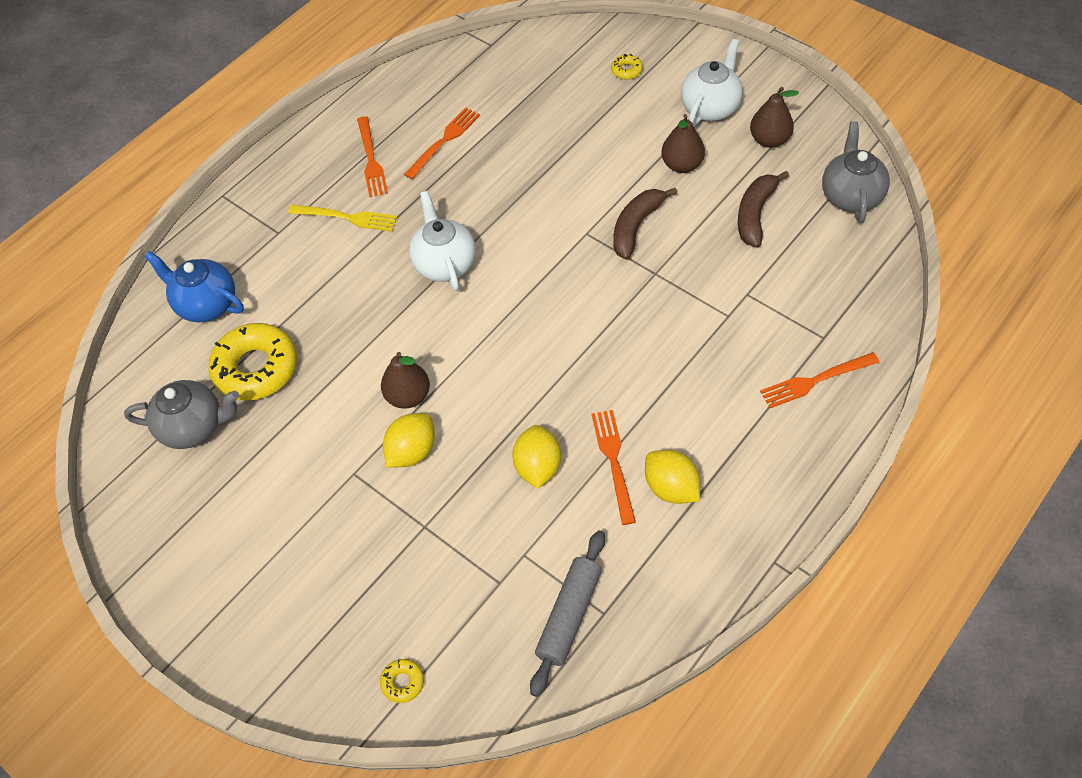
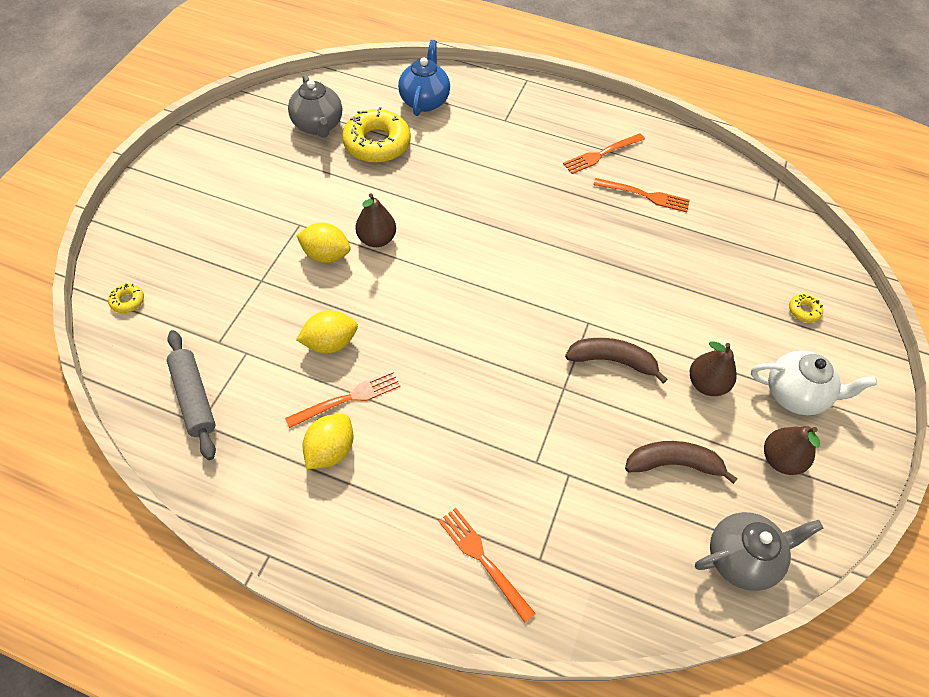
camera: 65 degrees right, 0 degrees up
(348, 218) = (536, 156): yellow fork -> none
(444, 264) = (514, 229): white teapot -> none
(569, 616) = (194, 398): grey rolling pin -> grey rolling pin turned 60 degrees clockwise

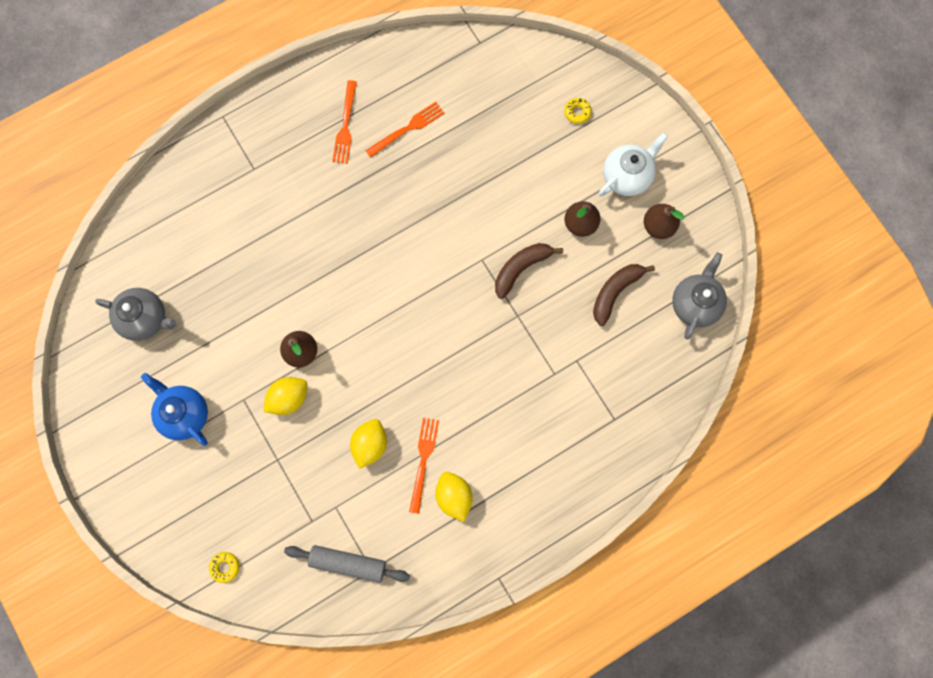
camera: 50 degrees left, 20 degrees up
(377, 143) = (202, 286): yellow donut -> none
(424, 101) = (183, 215): blue teapot -> blue teapot (184, 414)
(482, 559) = (590, 452): orange fork -> none

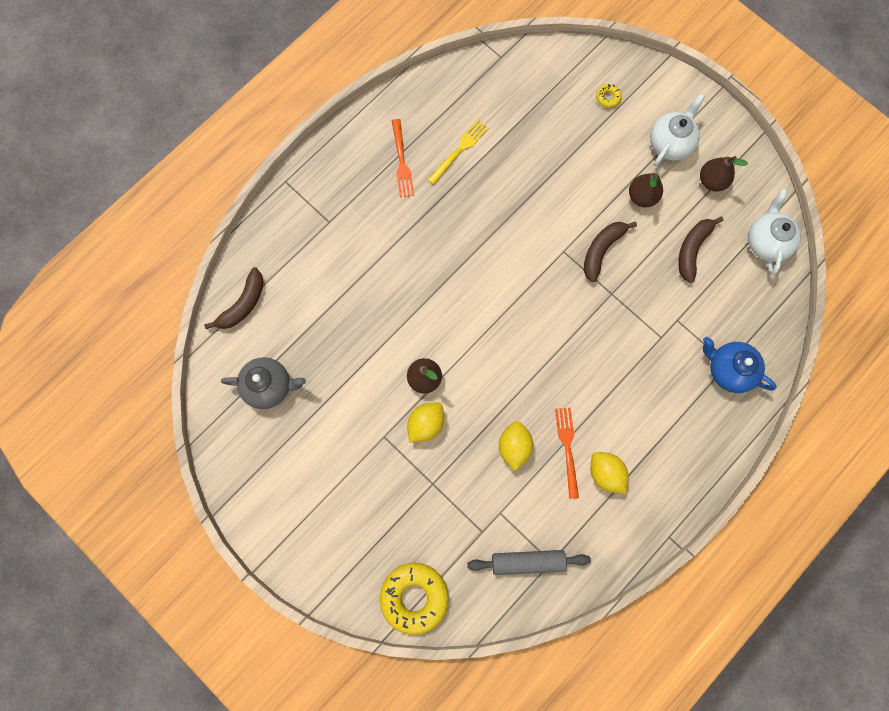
camera: 15 degrees left, 0 degrees up
(144, 230) = (243, 304): none -> brown banana
(184, 414) = (332, 464): blue teapot -> blue teapot (728, 370)
(225, 567) = (414, 597): yellow donut -> yellow donut, size x2.35
(408, 128) = (460, 149): orange fork -> yellow fork
(695, 304) = (766, 242): grey teapot -> white teapot

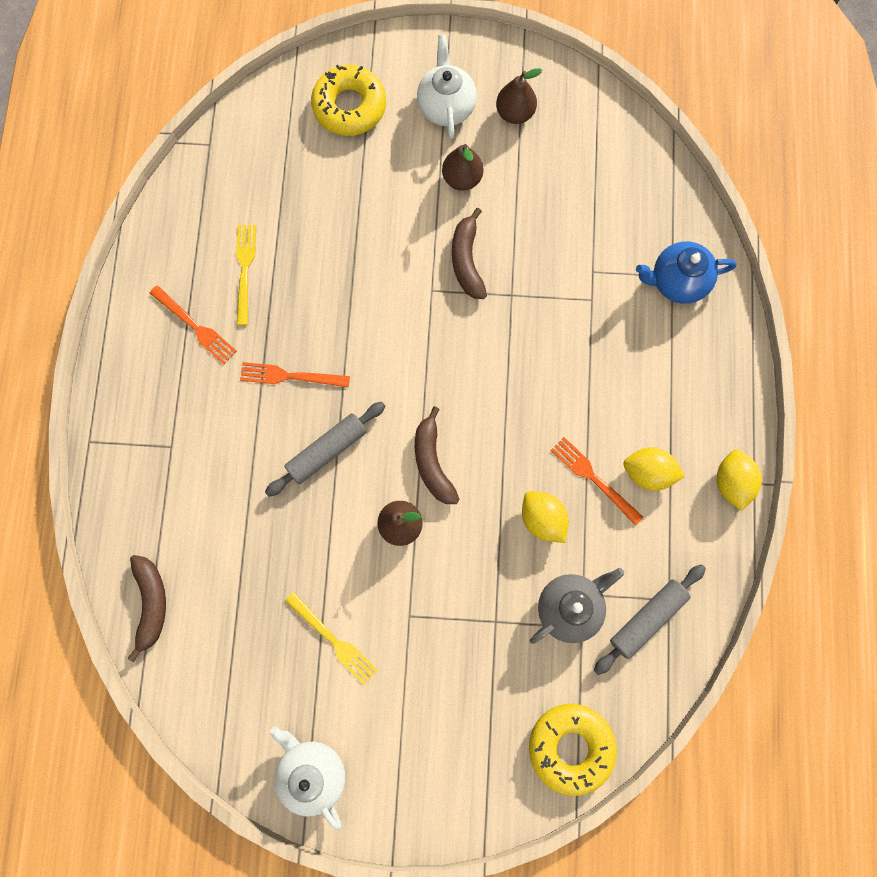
camera: 40 degrees left, 0 degrees up
(269, 386) = (250, 664): grey teapot -> grey teapot (570, 607)
(328, 414) = (334, 641): none -> yellow fork
(418, 298) = (327, 451): none -> grey rolling pin
(426, 424) = (440, 569): yellow lemon -> yellow lemon (731, 482)
(432, 235) = (289, 376): none -> orange fork
(608, 98) = (349, 106): yellow donut -> yellow donut, size x2.35
(692, 249) = (551, 193): brown banana -> brown banana (432, 462)
(766, 242) = (611, 133): white teapot -> white teapot (312, 772)

